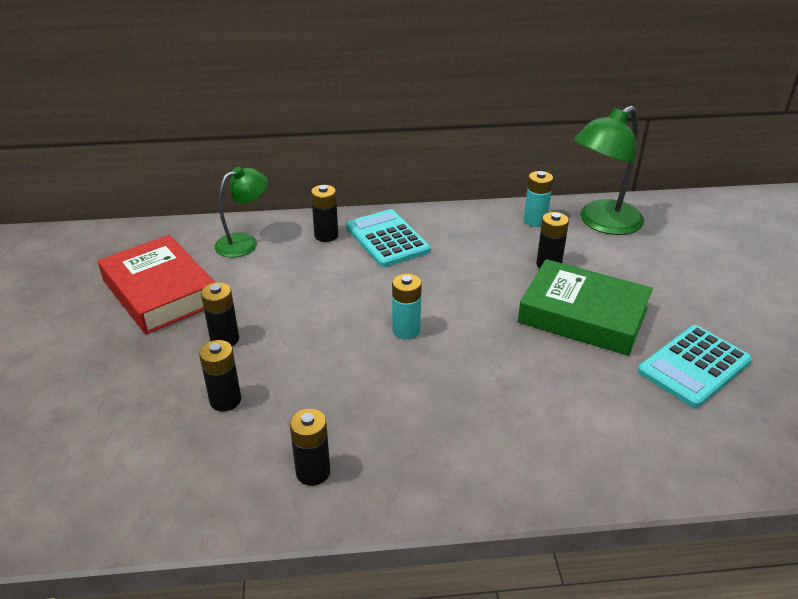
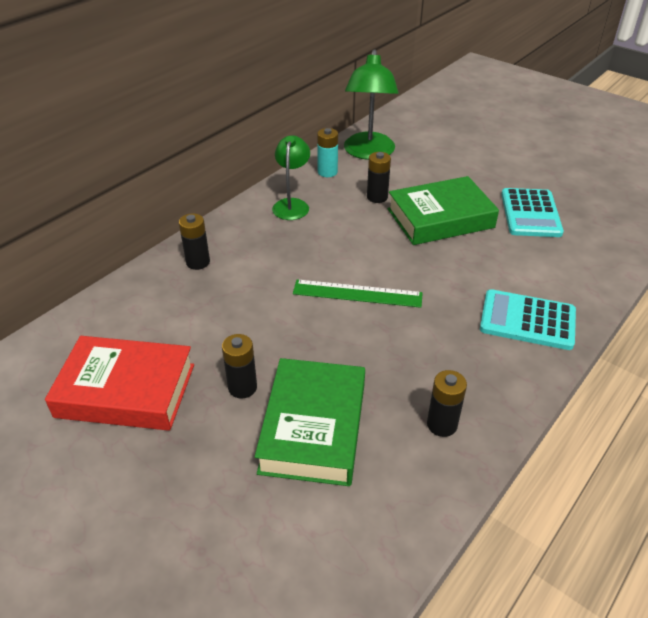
camera: 45 degrees left, 5 degrees up
(225, 400) = (313, 427): black battery -> green book
(244, 242) = (137, 306): green lamp -> green lamp (292, 204)
(387, 239) = (248, 239): turquoise calculator -> turquoise calculator (527, 320)
(406, 330) = (357, 293): turquoise battery -> green ruler

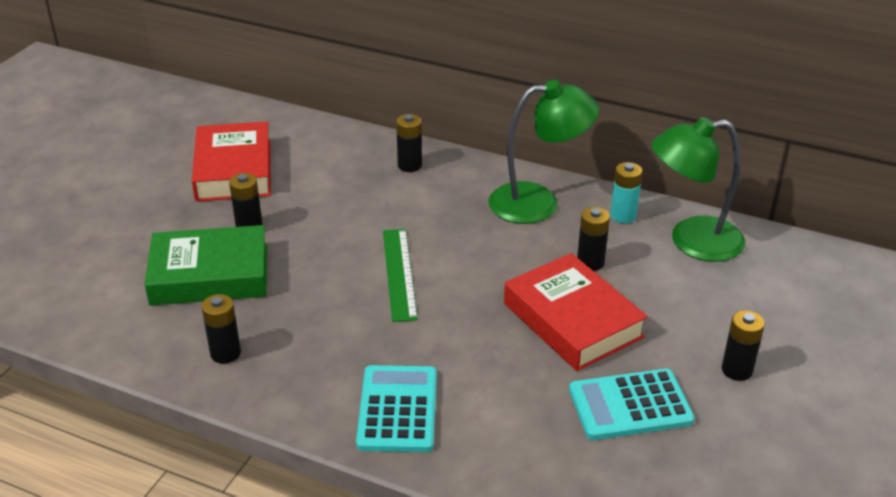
camera: 75 degrees right, 5 degrees down
(292, 204) = (538, 202): green lamp -> green lamp, size x1.57
(440, 218) = (572, 320): green book -> red book
(501, 168) = (737, 370): none -> black battery

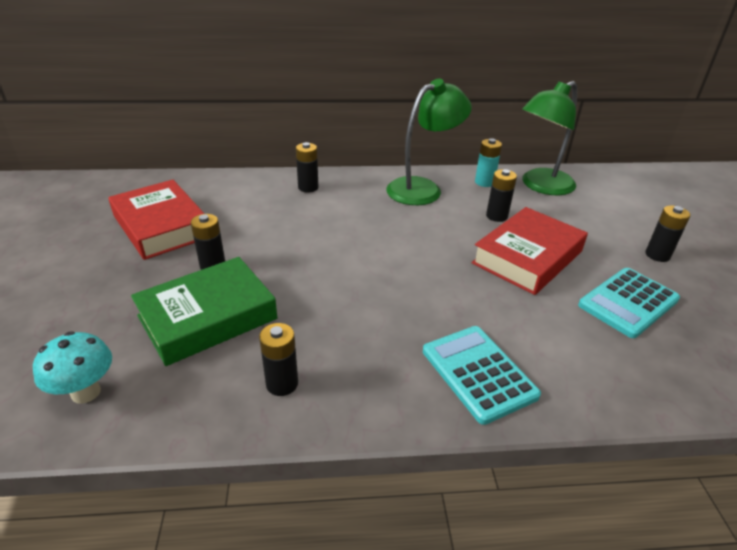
camera: 30 degrees left, 0 degrees up
(81, 304) = (86, 392): none -> turquoise mushroom
(399, 273) = (373, 264): green ruler -> none
(572, 320) = (527, 257): red book -> red book turned 75 degrees counterclockwise

